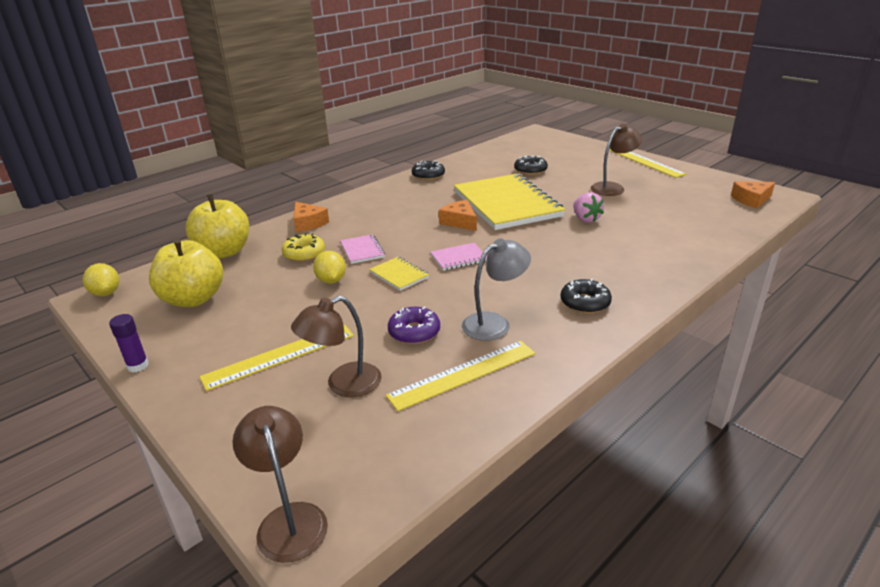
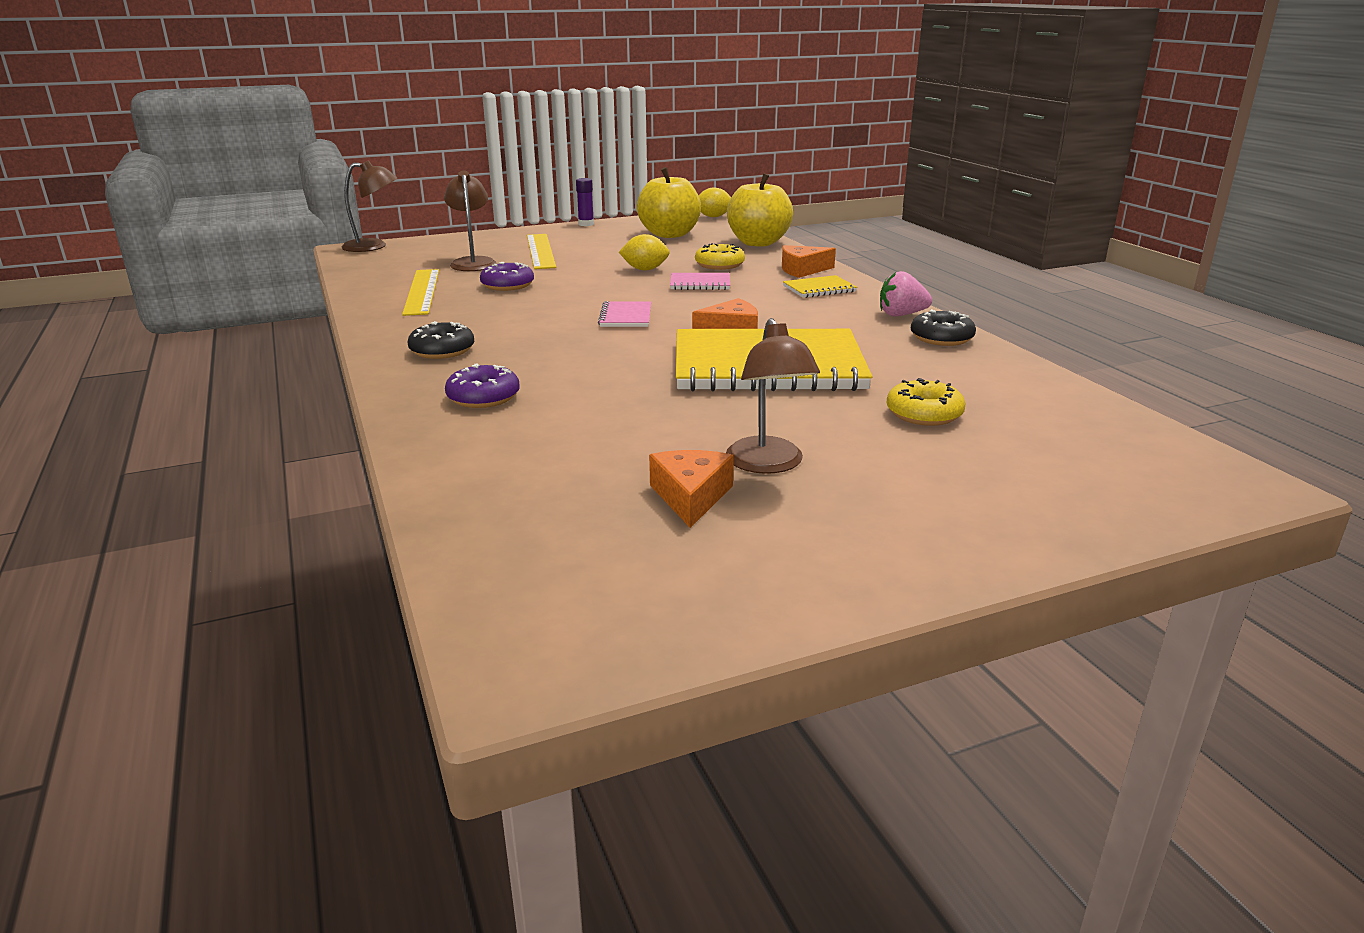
camera: 110 degrees right, 5 degrees down
(399, 275) = (621, 291): yellow notebook -> yellow notebook (819, 289)
(494, 323) = (473, 310): grey lamp -> none
(530, 170) = (924, 414): black donut -> yellow donut
(585, 219) = (652, 404): pink strawberry -> pink strawberry (901, 315)
(632, 262) = (483, 397): none -> purple donut
(645, 162) = (914, 559): yellow ruler -> none
(751, 200) = (550, 605): orange cheese -> orange cheese (691, 496)

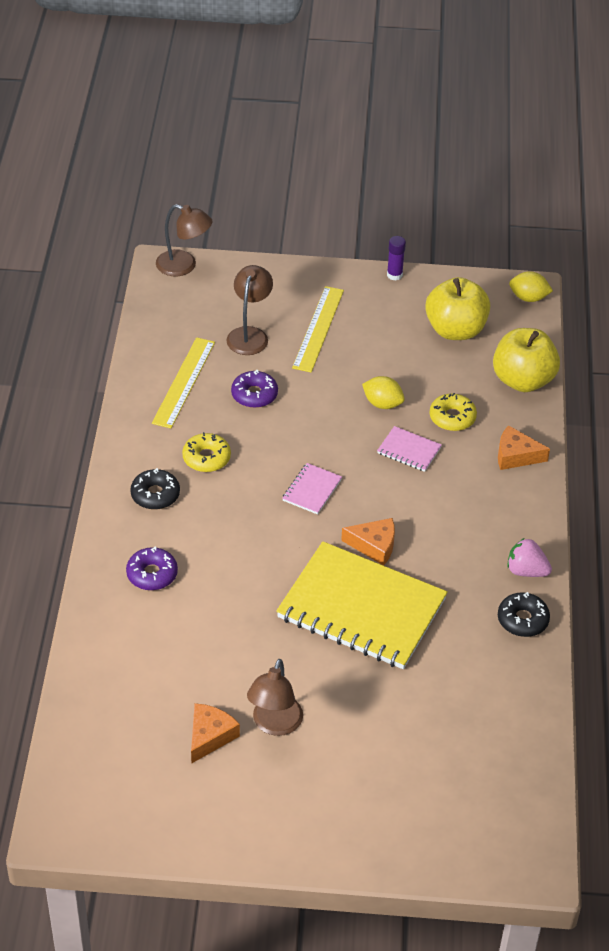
camera: 25 degrees right, 20 degrees up
(819, 289) = (499, 499): yellow notebook -> none
(924, 414) = (415, 712): yellow donut -> yellow donut (206, 458)

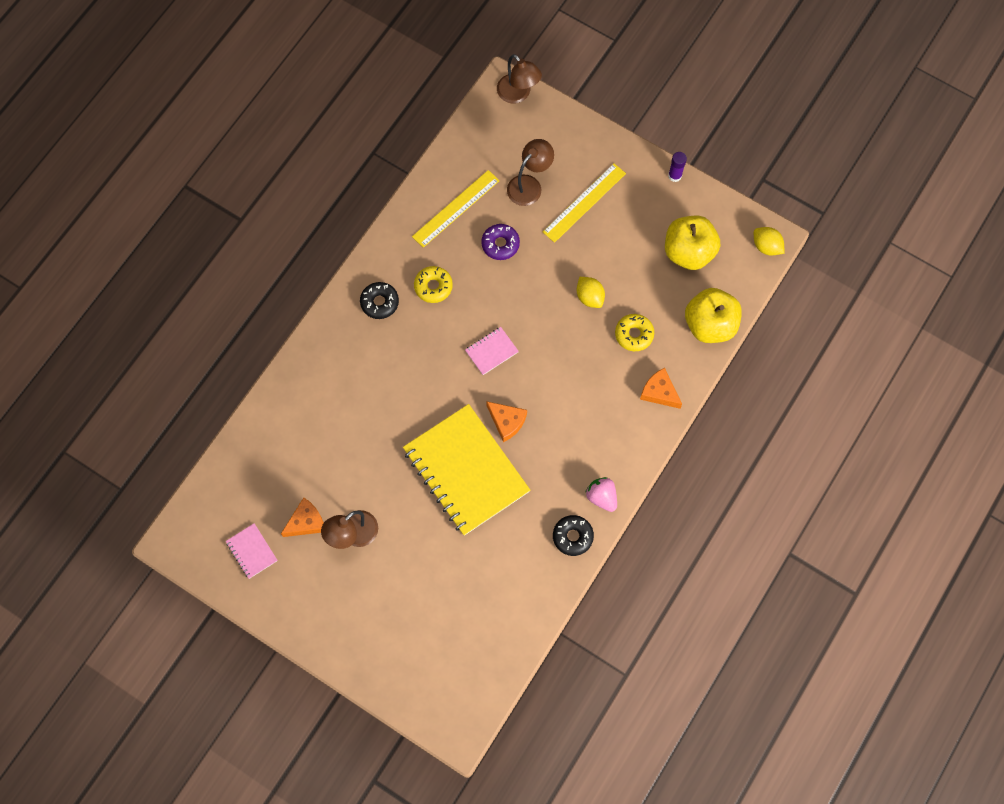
camera: 30 degrees right, 25 degrees up
(152, 574) = (340, 371): purple donut -> none
(409, 450) = (583, 349): pink notebook -> pink notebook (251, 551)

